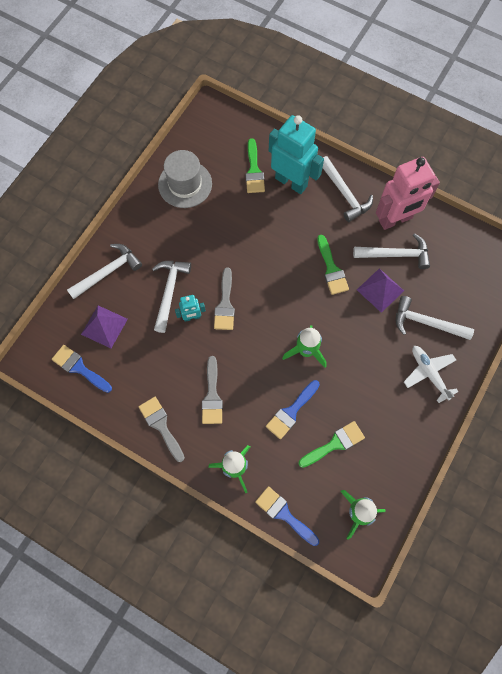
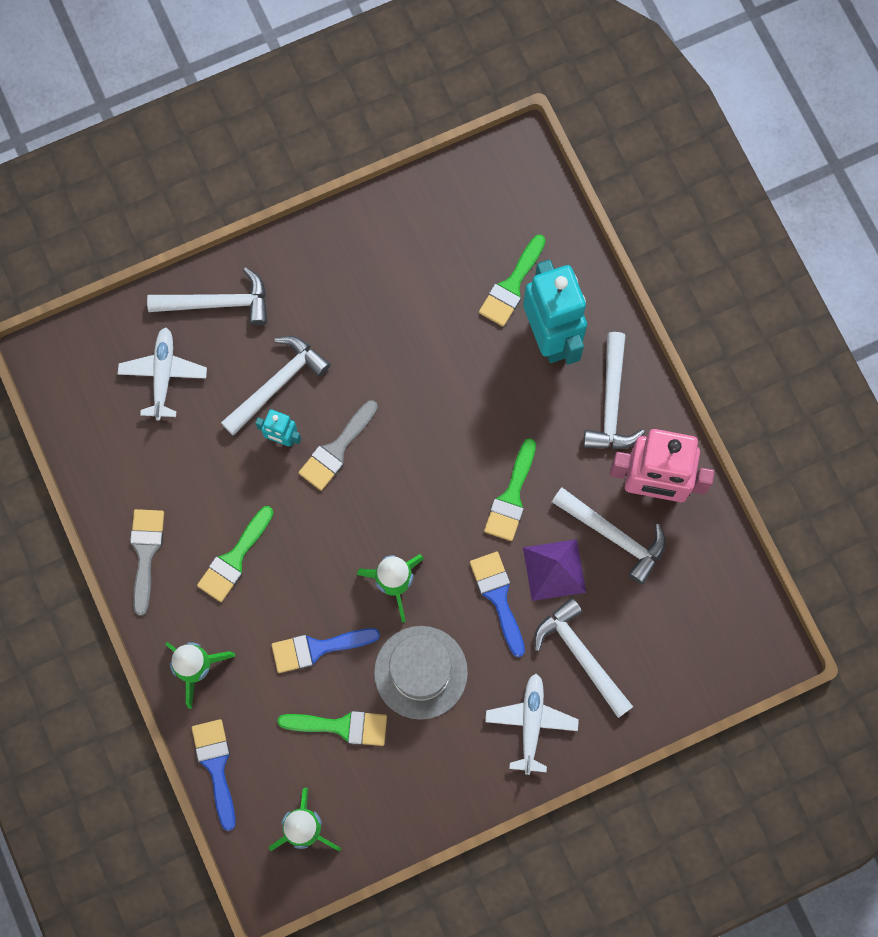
camera: 35 degrees right, 5 degrees up
(79, 368) = (97, 409): blue brush -> blue brush (498, 597)
(104, 326) = (163, 375): purple pyramid -> white plane
(185, 184) = (404, 244): grey hat -> grey hat (420, 672)
(212, 396) = (234, 559): grey brush -> green brush

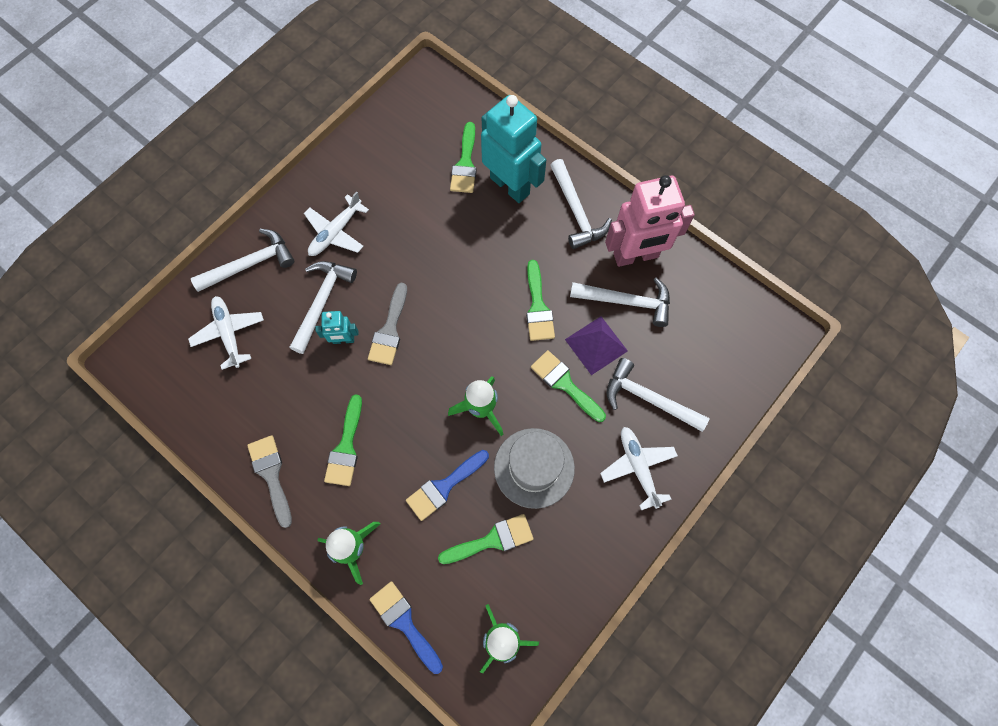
camera: 25 degrees left, 5 degrees down
(327, 306) = (335, 232): none -> white plane
(498, 597) = (564, 384): blue brush -> green brush

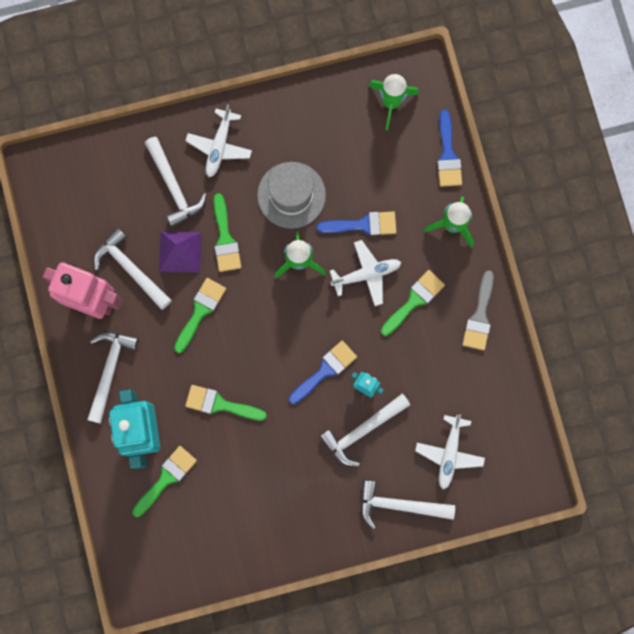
camera: 145 degrees left, 10 degrees up
(335, 232) = (314, 487): white plane -> white plane (366, 274)
(389, 330) = (325, 370): grey brush -> blue brush
(492, 540) = (354, 167): green brush -> green brush (220, 404)

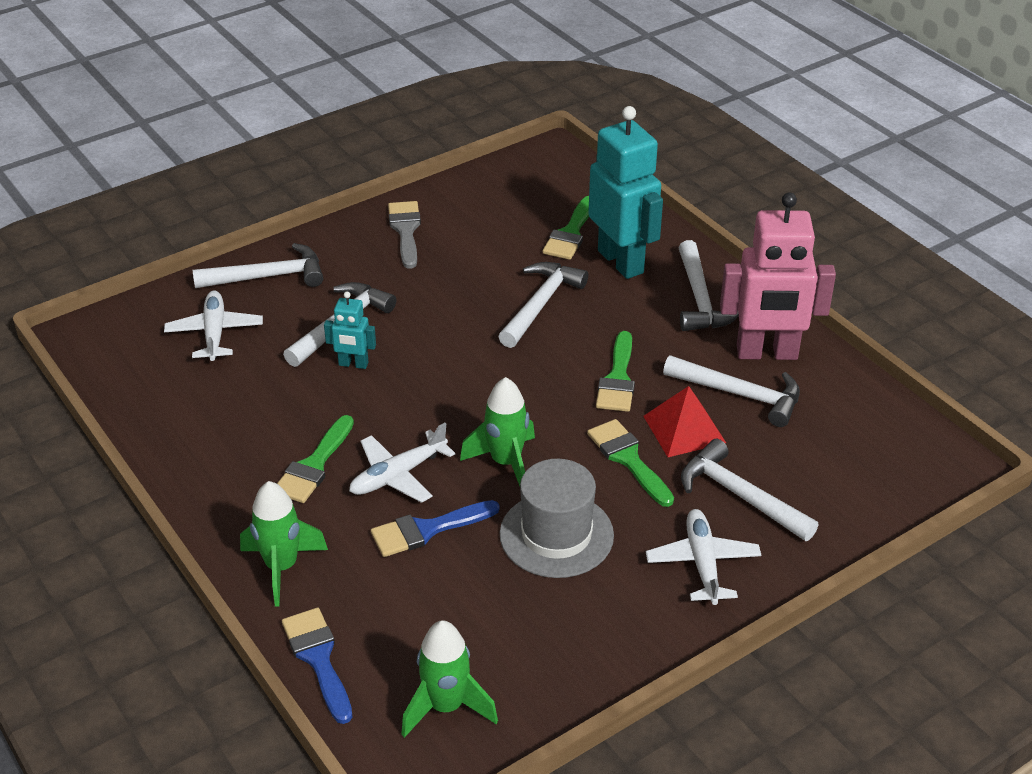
camera: 160 degrees right, 40 degrees down
(180, 251) = (684, 429): purple pyramid -> red pyramid
(220, 404) = (540, 304): green brush -> white hammer
(325, 370) = (415, 366): blue brush -> none
(479, 316) = (207, 473): grey brush -> grey brush (405, 230)

